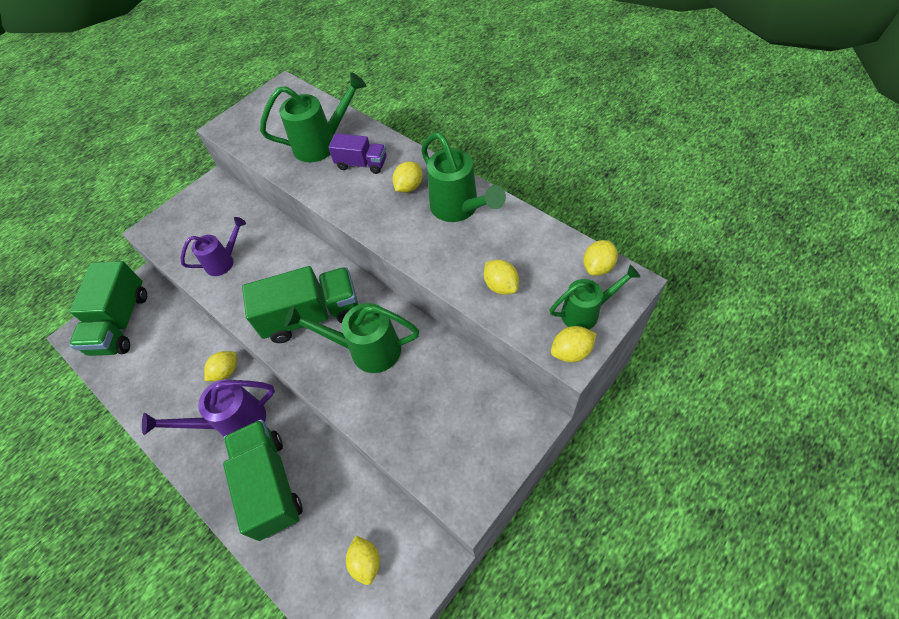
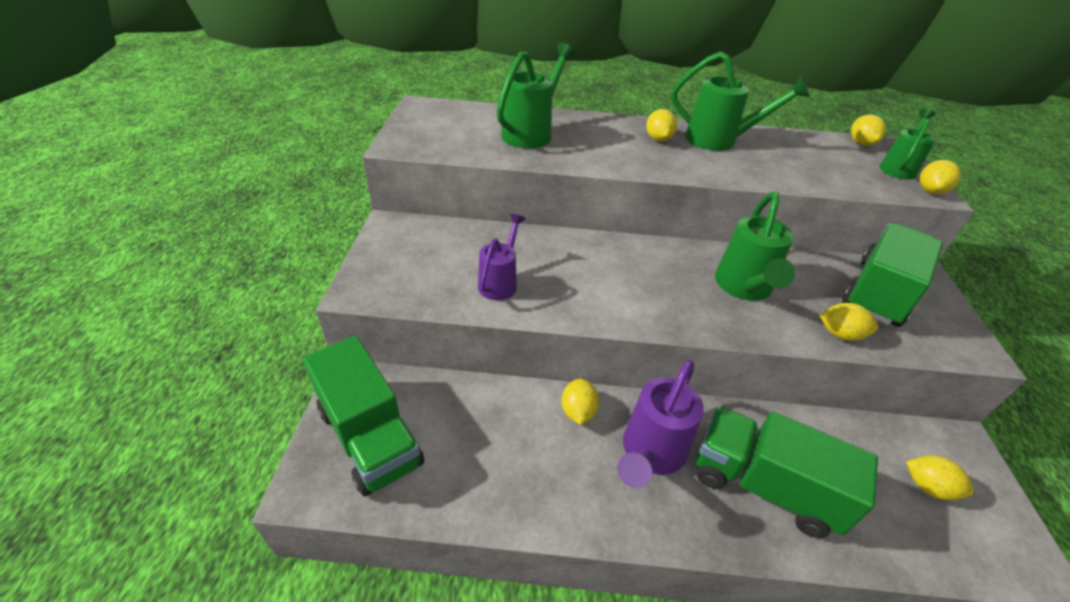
camera: 45 degrees left, 15 degrees down
(312, 316) = (659, 286): green truck -> green truck (878, 293)
(361, 164) = (592, 136): purple truck -> none
(366, 350) = (744, 288): green watering can -> green watering can turned 45 degrees counterclockwise
(501, 286) = (826, 173): yellow lemon -> yellow lemon (840, 334)

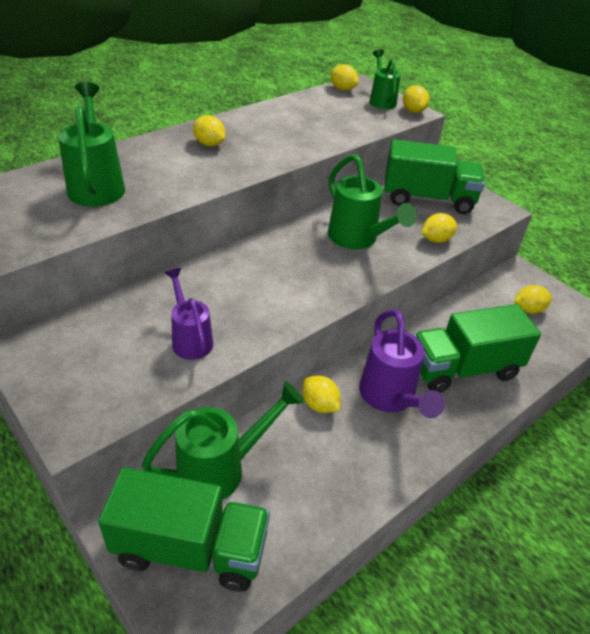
camera: 45 degrees left, 0 degrees up
(719, 141) = (254, 126): green watering can -> green watering can (221, 469)
(878, 293) = (427, 199): green truck -> green truck turned 105 degrees clockwise

